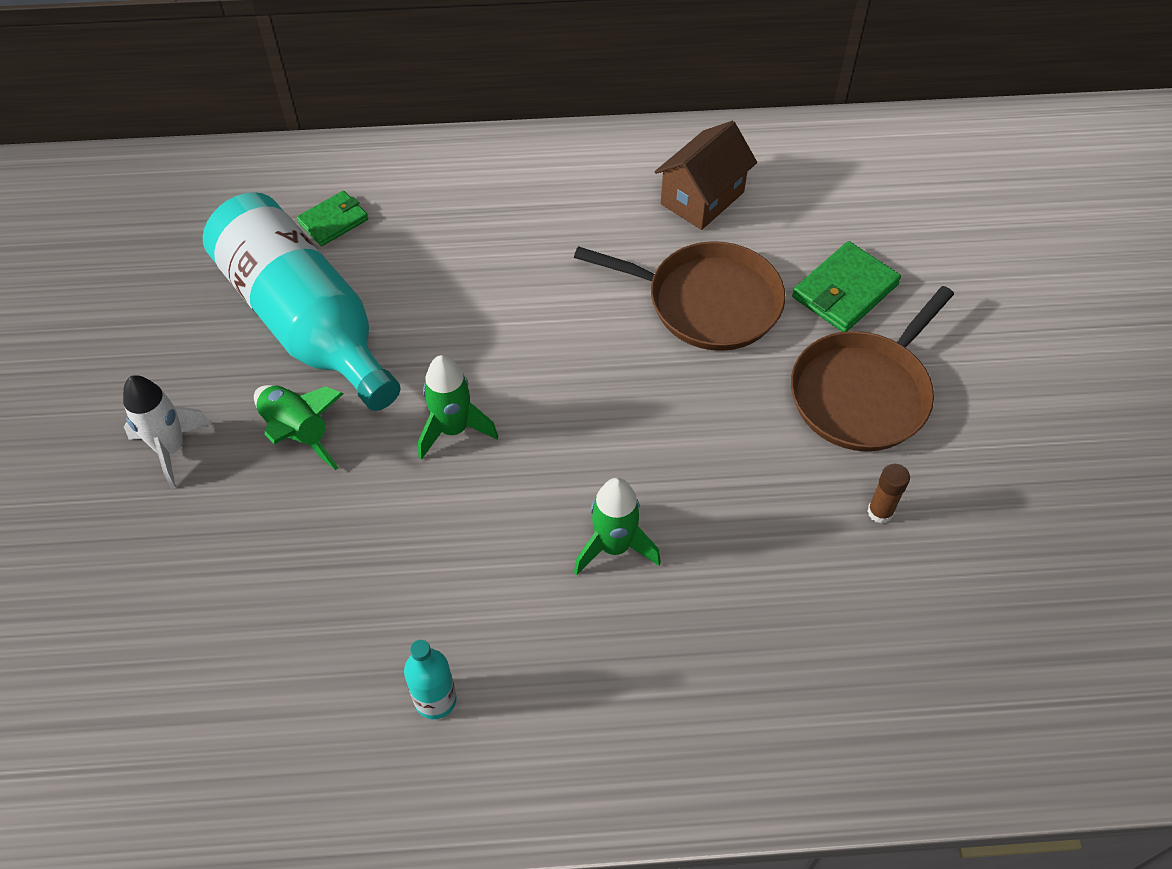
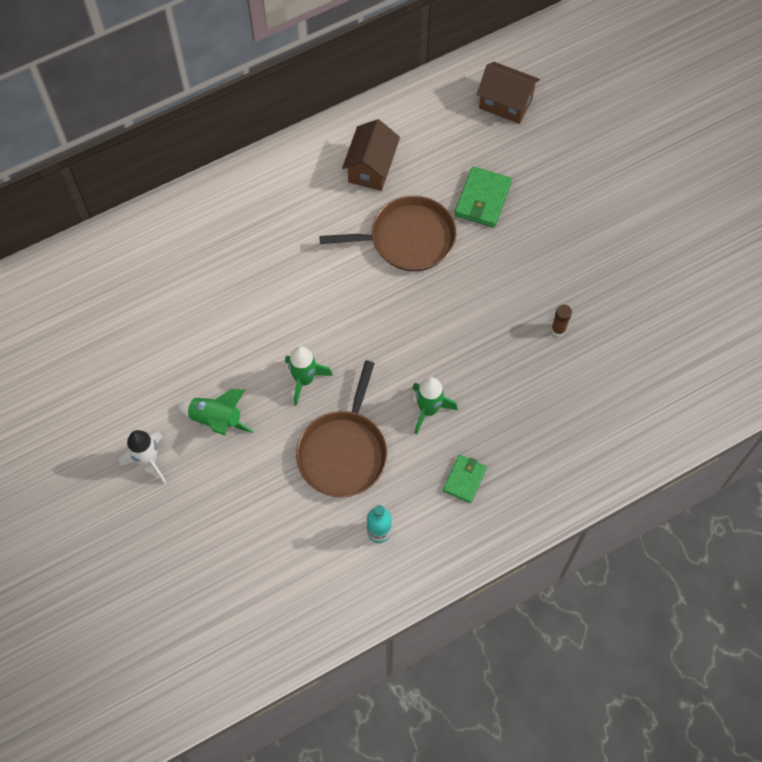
camera: 25 degrees left, 10 degrees up
(306, 321) = (178, 349): turquoise bottle -> none
(333, 221) = (153, 275): green wallet -> green wallet (464, 479)
(863, 393) = (520, 261): brown pan -> brown pan (343, 452)
(937, 185) = (505, 103): none -> brown house

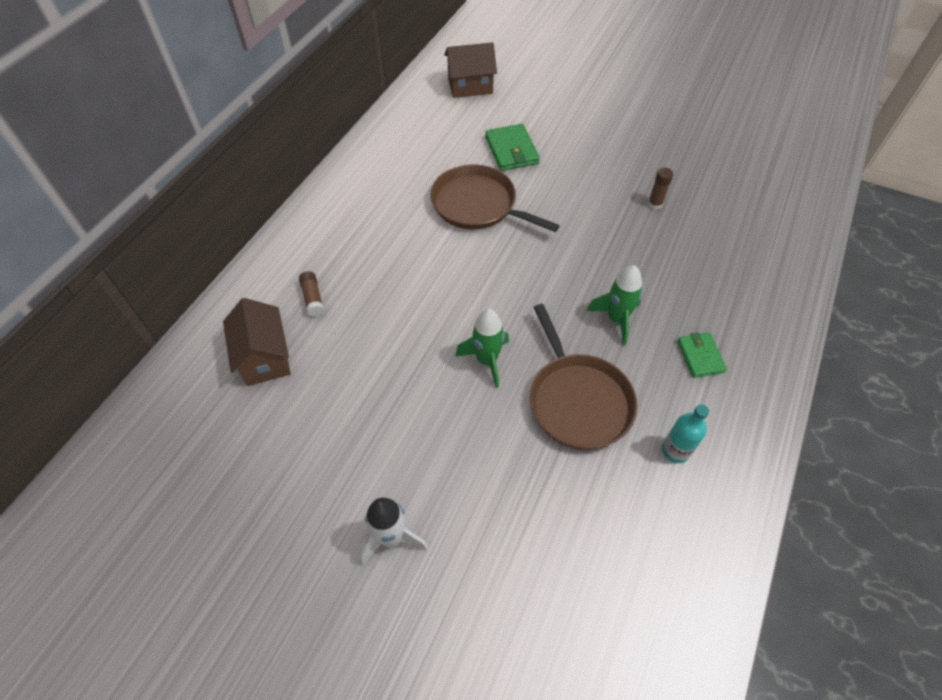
camera: 35 degrees left, 10 degrees down
(216, 420) = (432, 449): green rocket -> none
(218, 248) = (313, 298): none -> brown glue stick
(371, 168) = (403, 173): brown house -> brown house (265, 358)
(407, 238) = (477, 205): brown pan -> brown pan turned 105 degrees counterclockwise

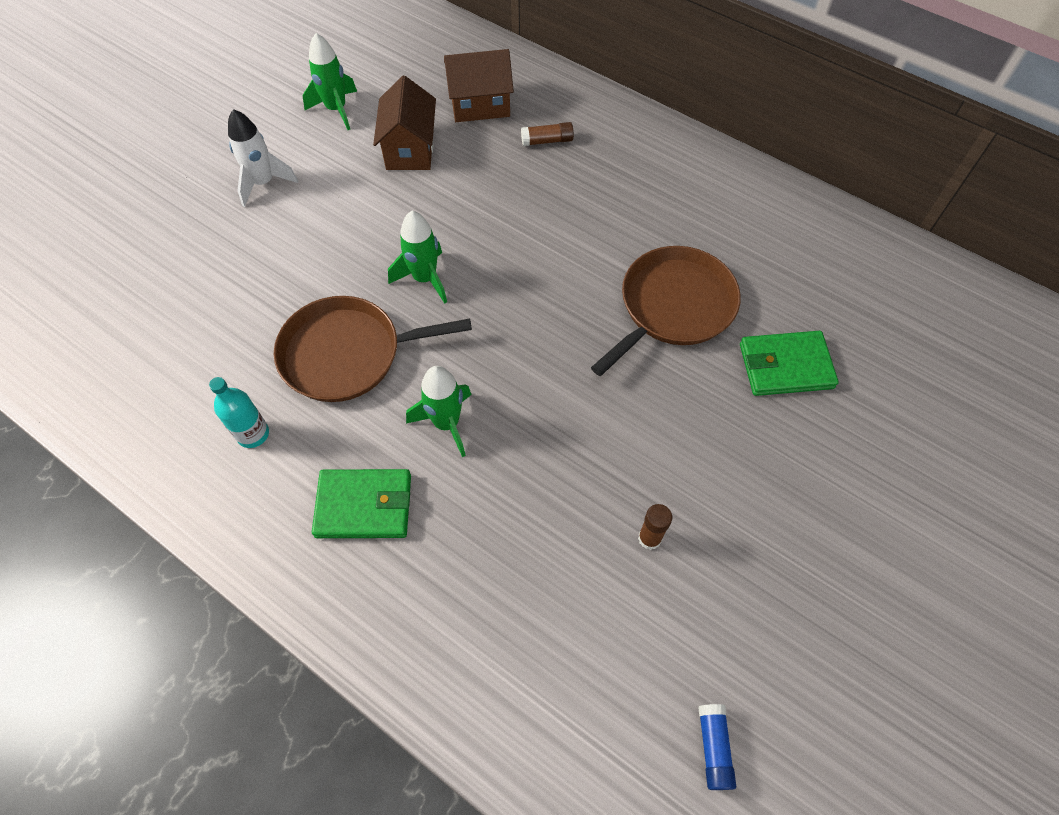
camera: 100 degrees right, 5 degrees up
(272, 493) = (336, 109): none -> green rocket
(470, 86) = (945, 337): brown house -> brown house (410, 149)
(700, 356) = (364, 506): green wallet -> green wallet, size x1.51
(756, 172) = (713, 748): none -> blue glue stick

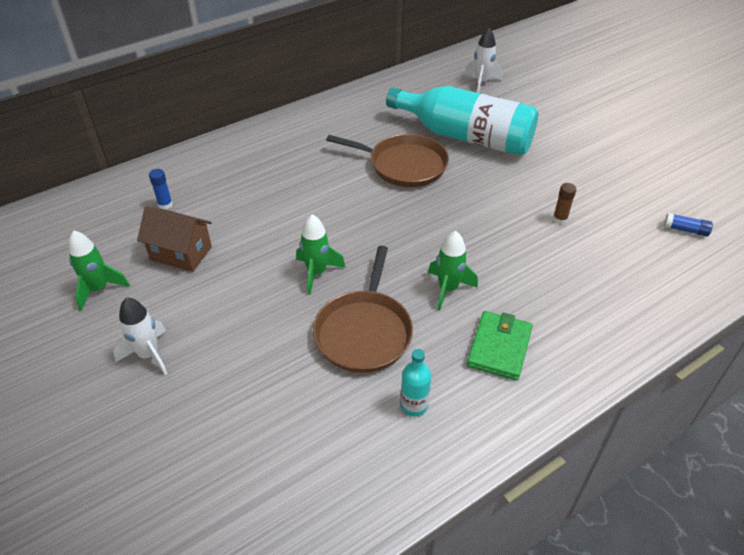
camera: 70 degrees left, 15 degrees down
(480, 105) = (165, 205): brown house -> blue glue stick
(547, 141) = (228, 181): brown glue stick -> none
(673, 307) = (404, 165): brown pan -> brown pan turned 135 degrees clockwise
(785, 366) = (465, 136): green wallet -> turquoise bottle
(953, 353) = (481, 82): none -> white rocket

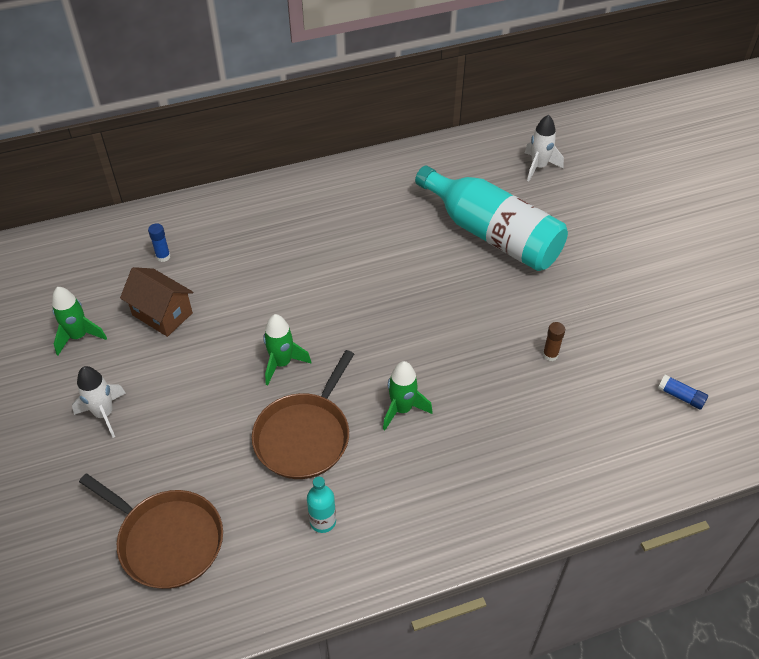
camera: 15 degrees right, 5 degrees up
(404, 165) = (413, 257): brown pan -> brown pan (167, 540)
(499, 347) = (426, 483): green wallet -> none

